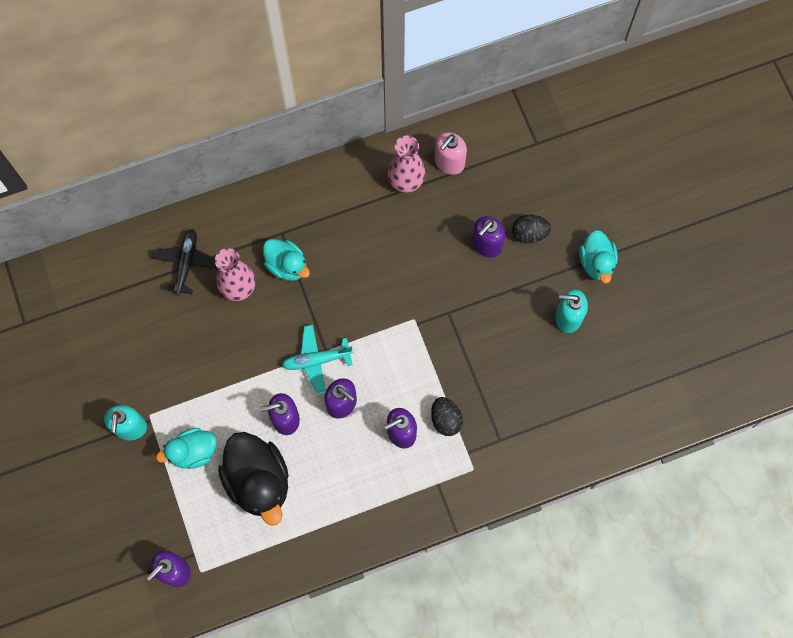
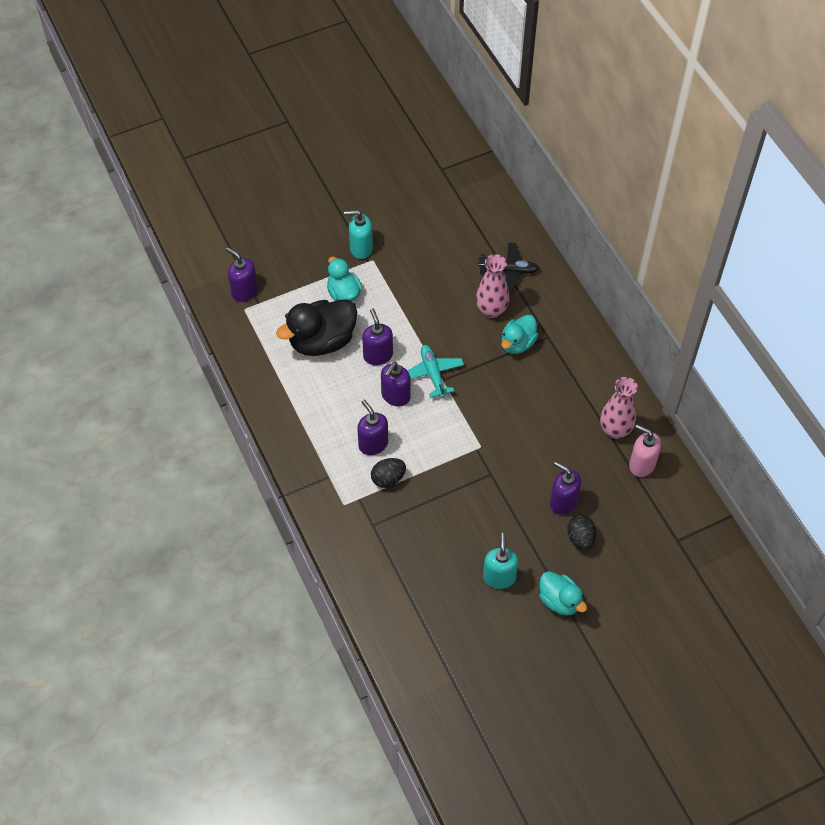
camera: 85 degrees right, 15 degrees down
(596, 262) = (559, 601): turquoise duck -> turquoise duck turned 120 degrees counterclockwise

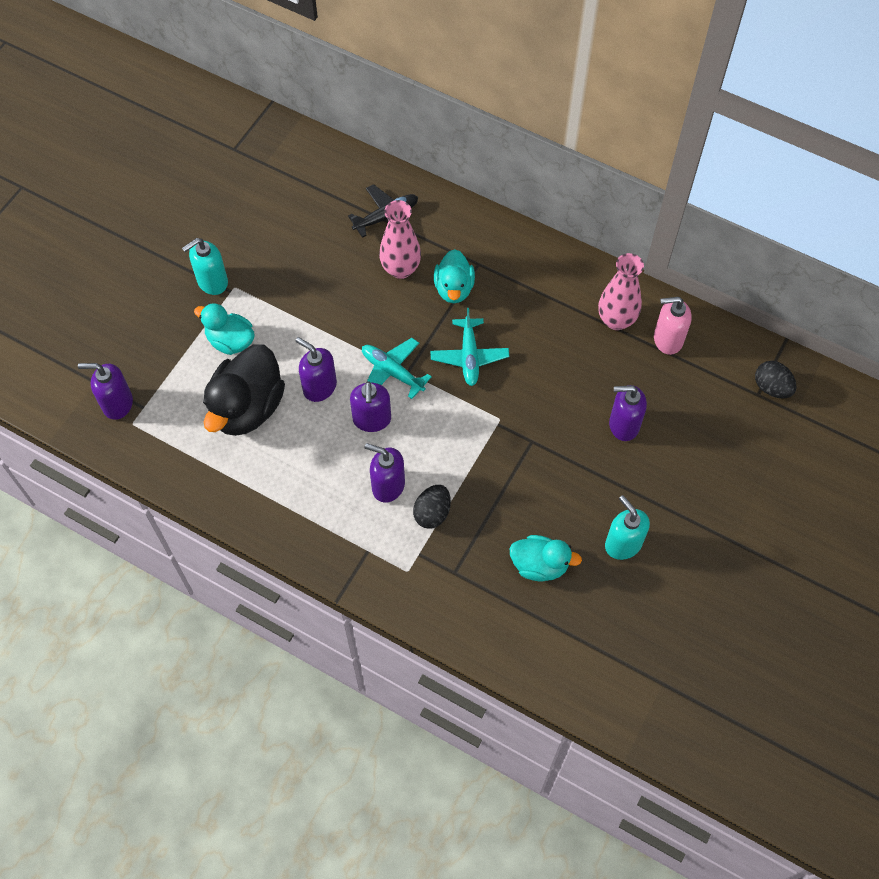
camera: 35 degrees left, 5 degrees up
(492, 394) = (469, 356): none -> turquoise plane
(559, 601) = (699, 529): turquoise duck -> turquoise duck (539, 565)
(580, 538) = (669, 452): black egg -> black egg (771, 387)

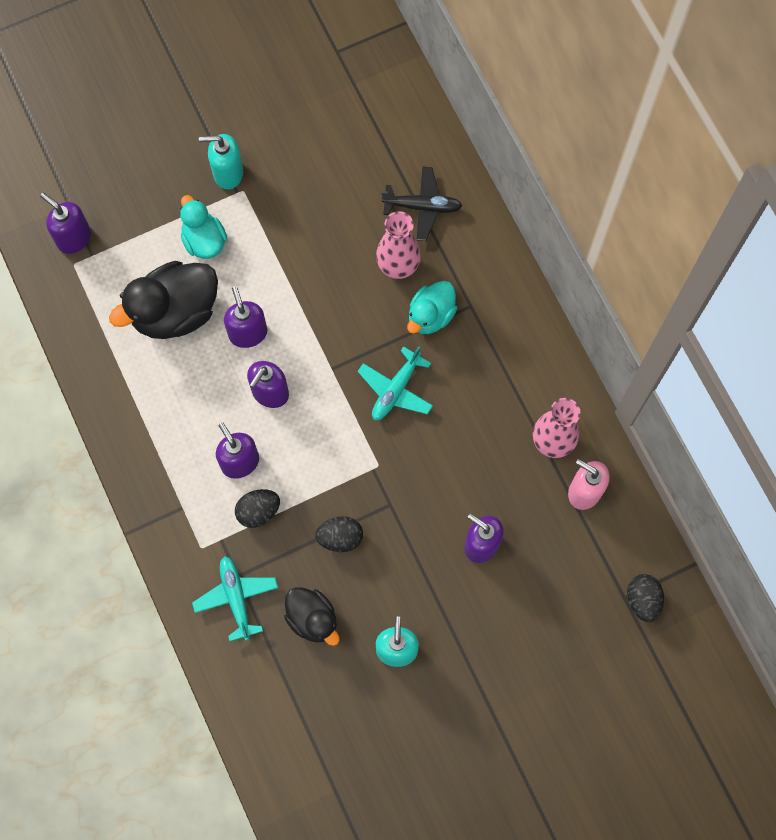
camera: 35 degrees right, 10 degrees up
(392, 372) = (319, 360): turquoise plane -> turquoise plane (236, 598)
(512, 490) = (340, 537): none -> black egg
(539, 565) = (312, 619): turquoise duck -> black duck

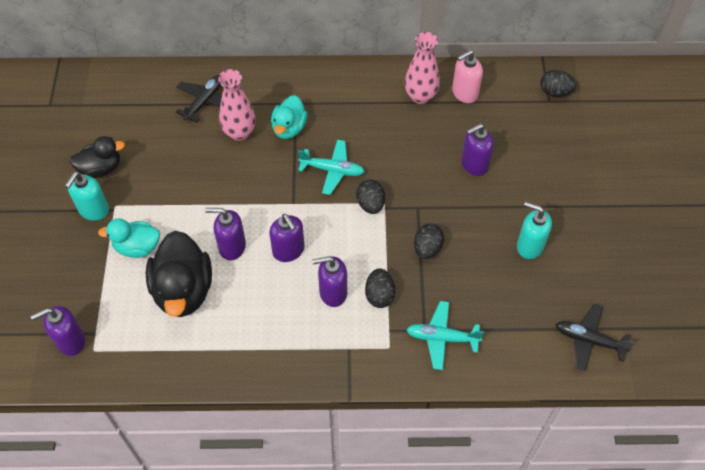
camera: 65 degrees left, 15 degrees down
(303, 758) = (589, 340): none -> black plane
(312, 619) = (482, 291): black duck -> black duck (101, 168)
(369, 451) = (370, 204): none -> black egg
(396, 390) = (332, 170): turquoise plane -> turquoise plane turned 45 degrees counterclockwise
(430, 316) = (289, 128): turquoise duck -> turquoise duck turned 45 degrees clockwise

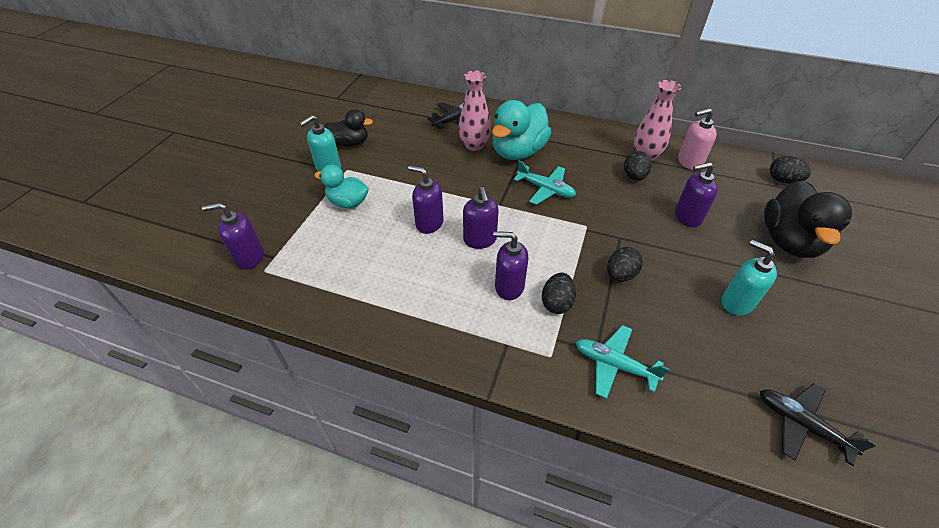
camera: 20 degrees right, 10 degrees down
(183, 290) = (369, 245): black duck -> black duck (789, 241)
(289, 128) = (518, 152): turquoise duck -> turquoise duck, size x1.66
(370, 204) = (573, 223): black egg -> black egg (634, 176)

